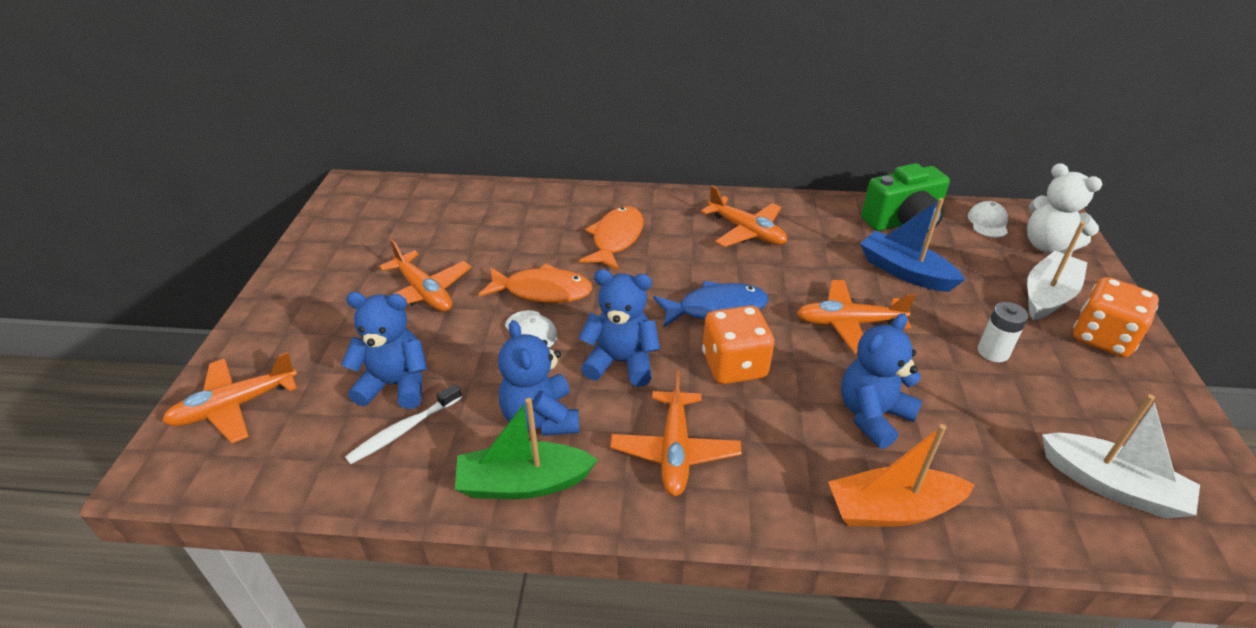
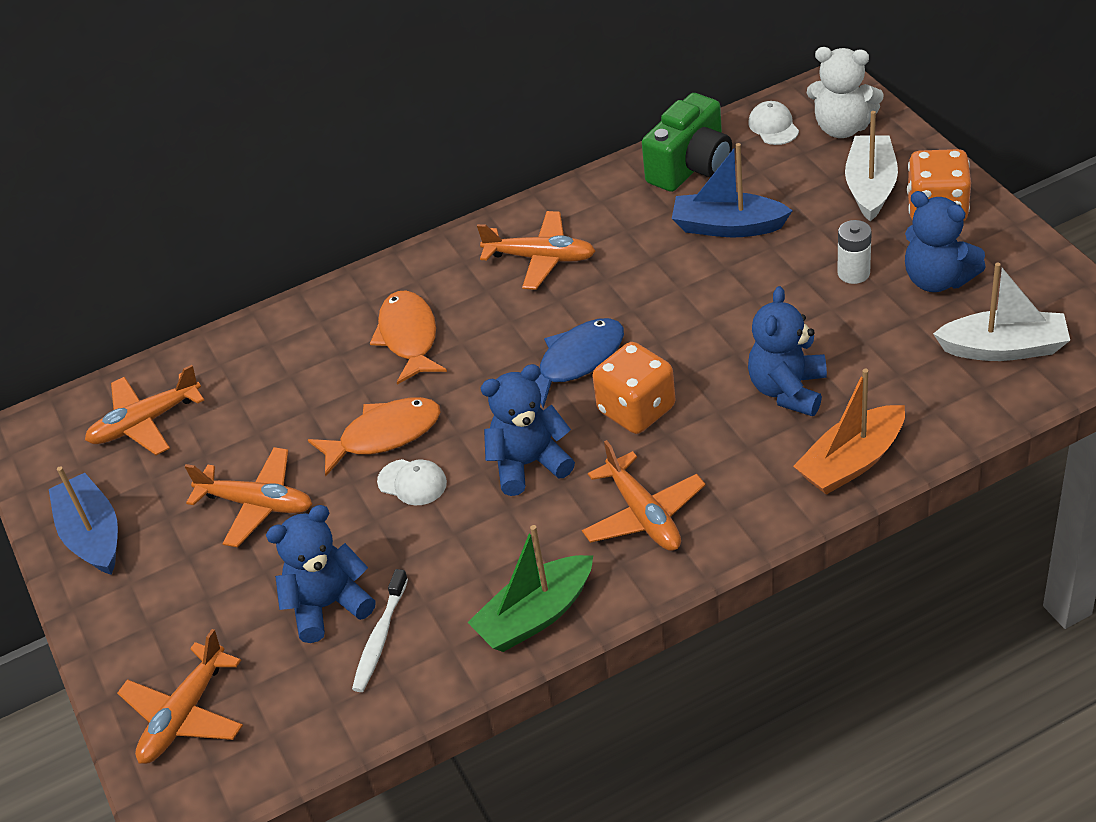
camera: 25 degrees left, 5 degrees up
(318, 260) = (92, 535): none -> blue boat
(541, 418) = (499, 555): blue teddy bear -> blue teddy bear (937, 279)
(848, 323) = (710, 311): orange plane -> orange plane (145, 423)

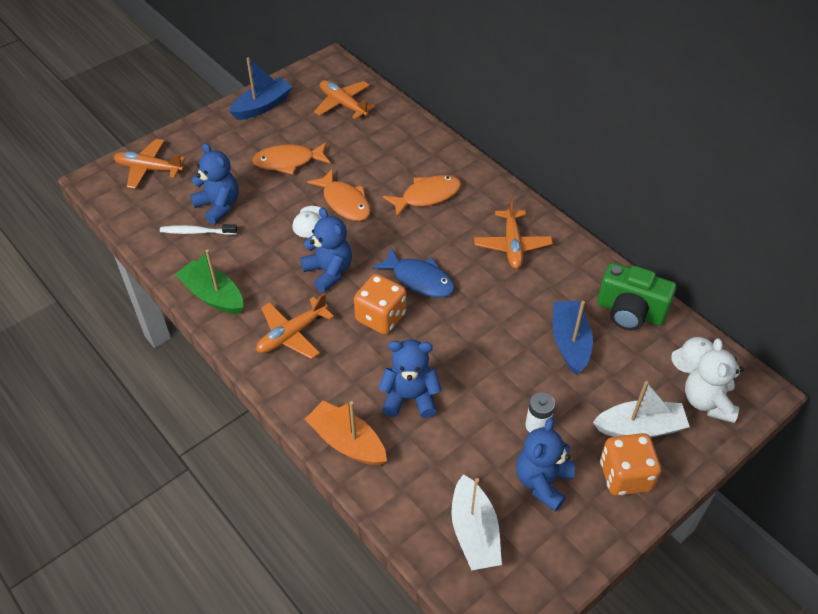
camera: 70 degrees right, 5 degrees up
(257, 504) = (288, 162): orange plane -> orange fish

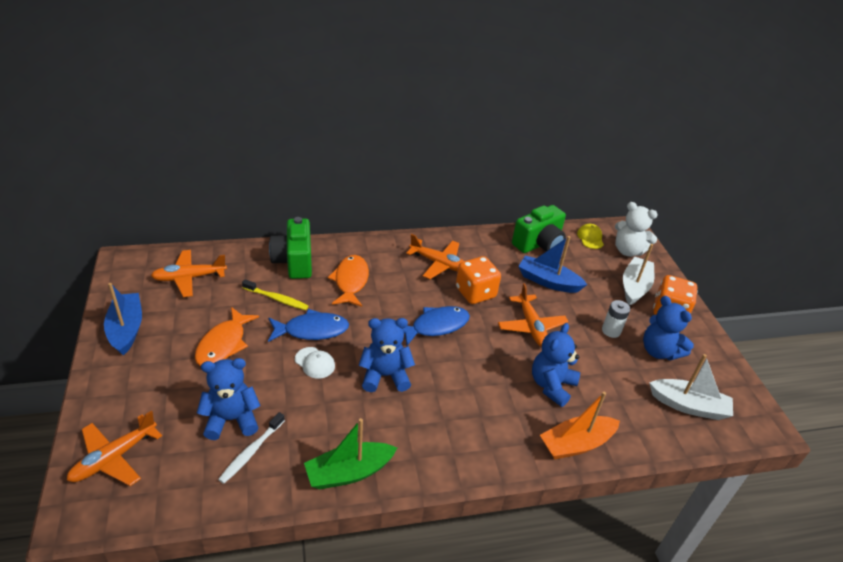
camera: 65 degrees left, 10 degrees down
(292, 334) = (439, 432): orange plane -> orange plane (531, 326)
(345, 202) = (312, 330): orange fish -> blue fish
(363, 163) = (276, 299): none -> yellow toothbrush
(381, 317) = (459, 366): orange dice -> orange dice (475, 293)
(419, 149) = (294, 261): none -> green camera
(694, 356) = (590, 238): white cap -> yellow cap

